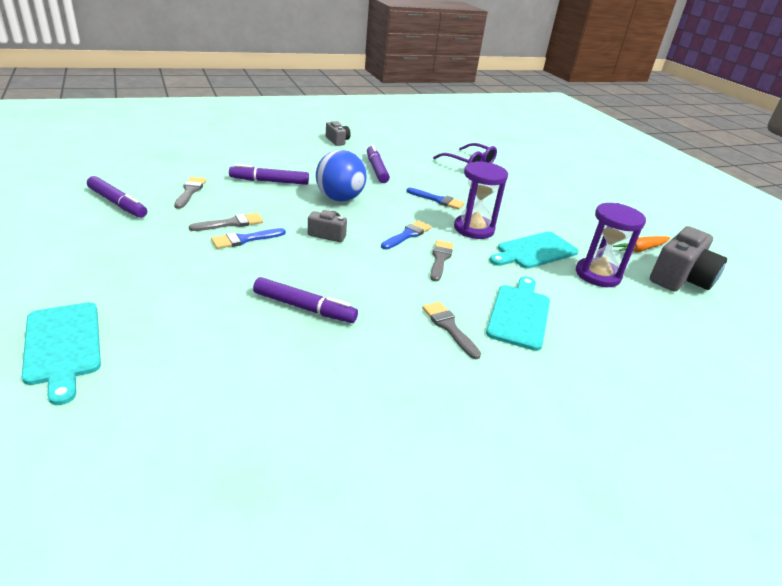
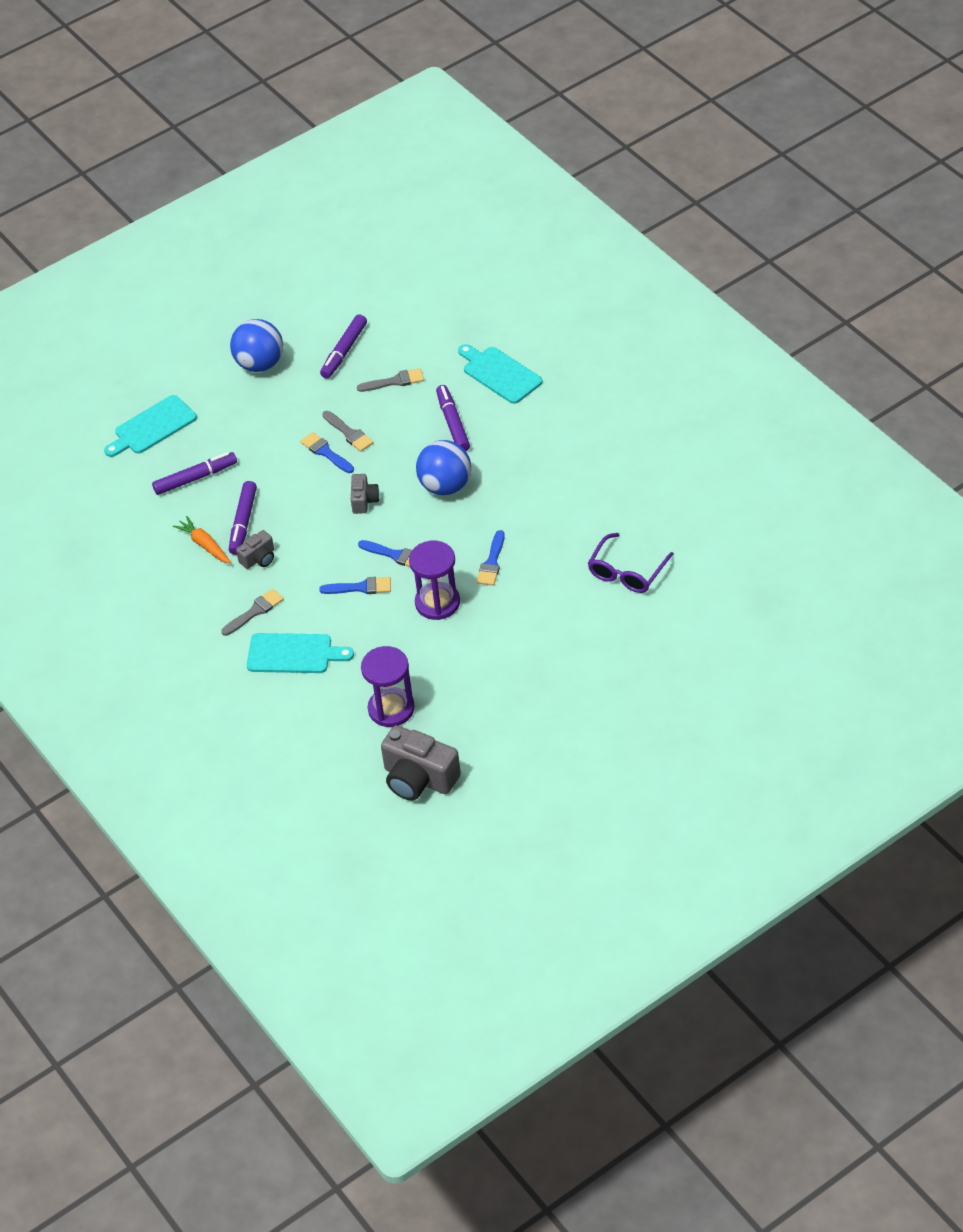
camera: 85 degrees right, 15 degrees up
(66, 247) = (260, 364): none -> blue ball
(337, 141) = (613, 435): grey camera -> grey camera (259, 558)
(376, 169) = (545, 493): purple marker -> purple marker (195, 478)
(440, 259) = (360, 587): grey brush -> blue brush
(534, 251) = (414, 656): turquoise cutting board -> turquoise cutting board (500, 373)
(641, 249) = (469, 748): orange carrot -> orange carrot (204, 545)

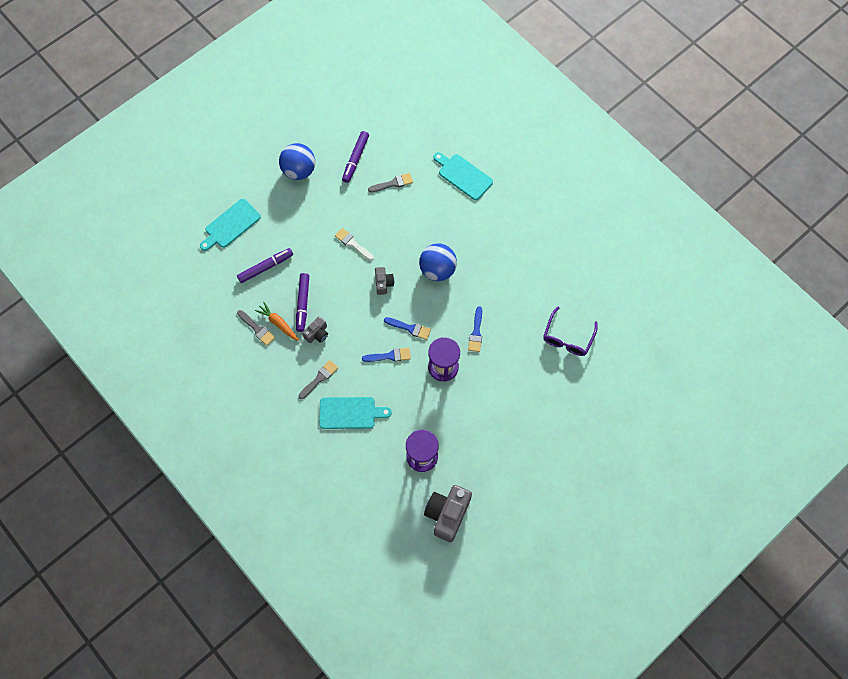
camera: 10 degrees left, 20 degrees up
(325, 452) = (352, 244): blue brush -> white brush
(349, 433) = (367, 227): grey brush -> grey brush (257, 329)
(419, 778) = (447, 514): grey camera -> grey camera turned 90 degrees clockwise
(453, 423) = (436, 217): purple marker -> none

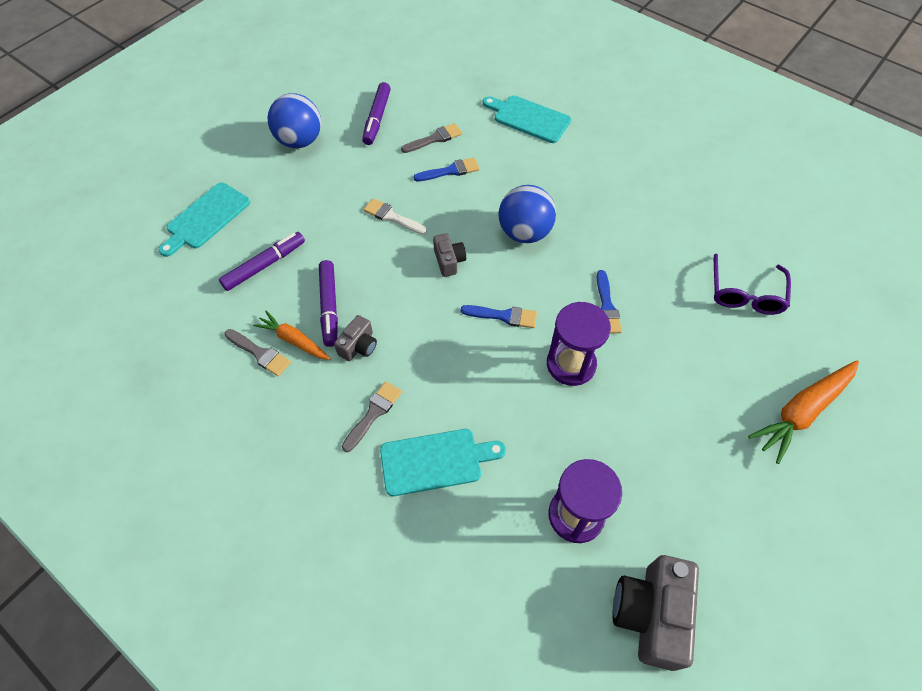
camera: 10 degrees left, 10 degrees down
(389, 356) = (481, 361): blue brush -> blue brush (450, 171)
(572, 420) = (801, 412): none -> orange carrot

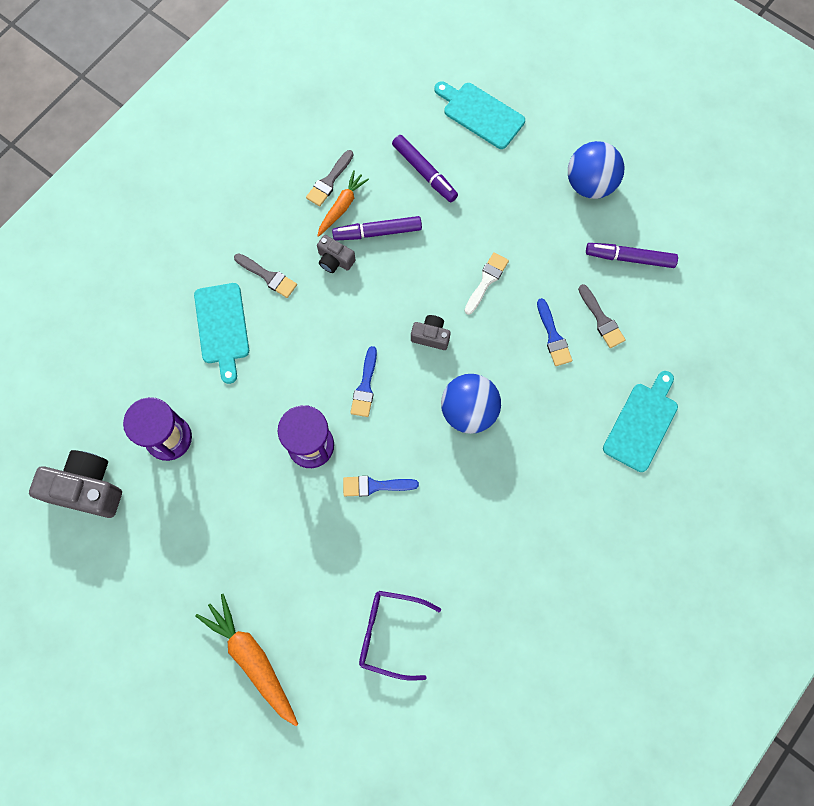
camera: 90 degrees right, 15 degrees up
(449, 261) = (431, 336): grey camera -> grey camera turned 150 degrees counterclockwise

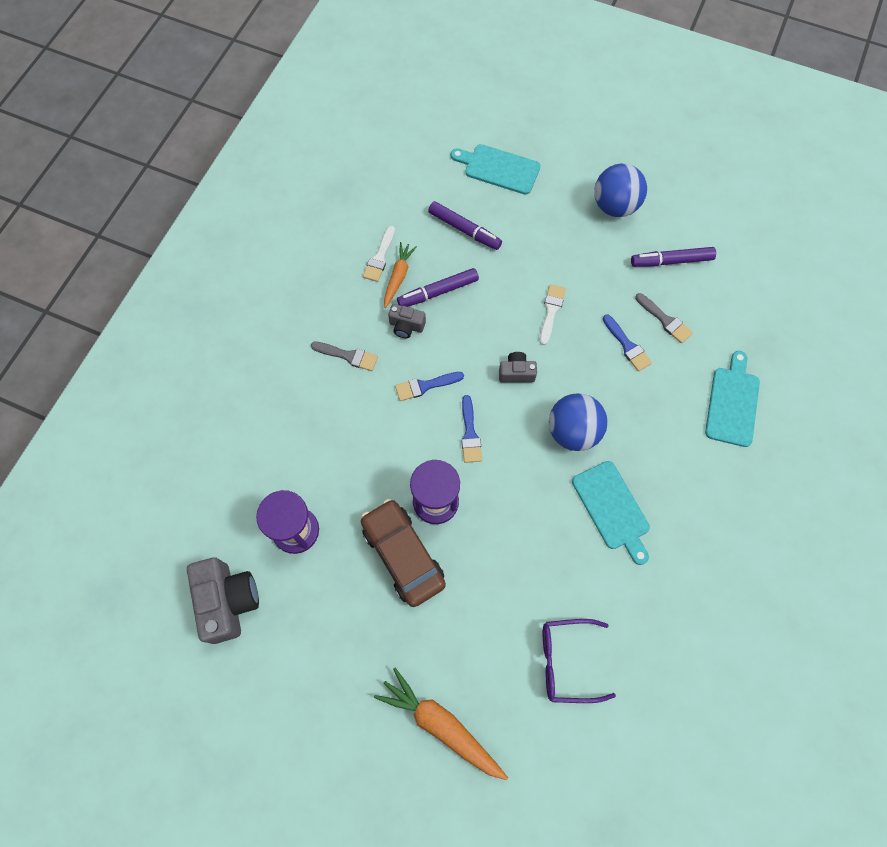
camera: 15 degrees left, 5 degrees down
(87, 488) = (228, 601): grey camera -> grey camera turned 75 degrees clockwise
(222, 327) = (318, 413): turquoise cutting board -> turquoise cutting board (612, 508)
(264, 489) = (403, 555): none -> brown car
(329, 181) = (379, 257): grey brush -> white brush
(375, 486) = (508, 524): blue brush -> blue brush (425, 386)

